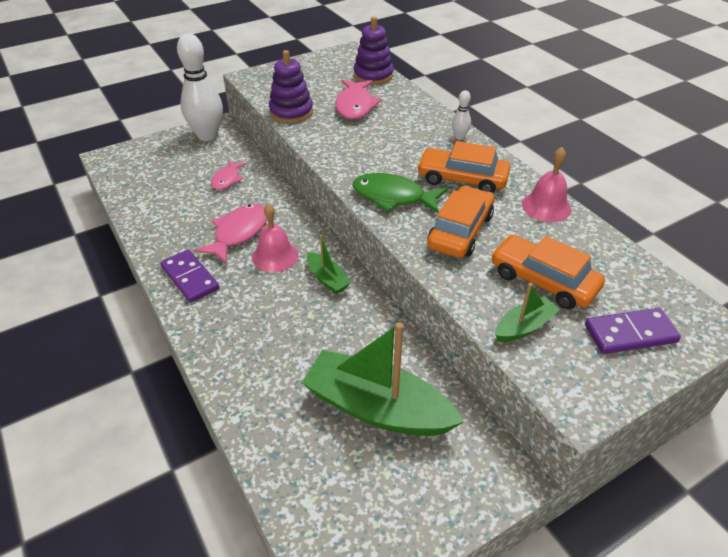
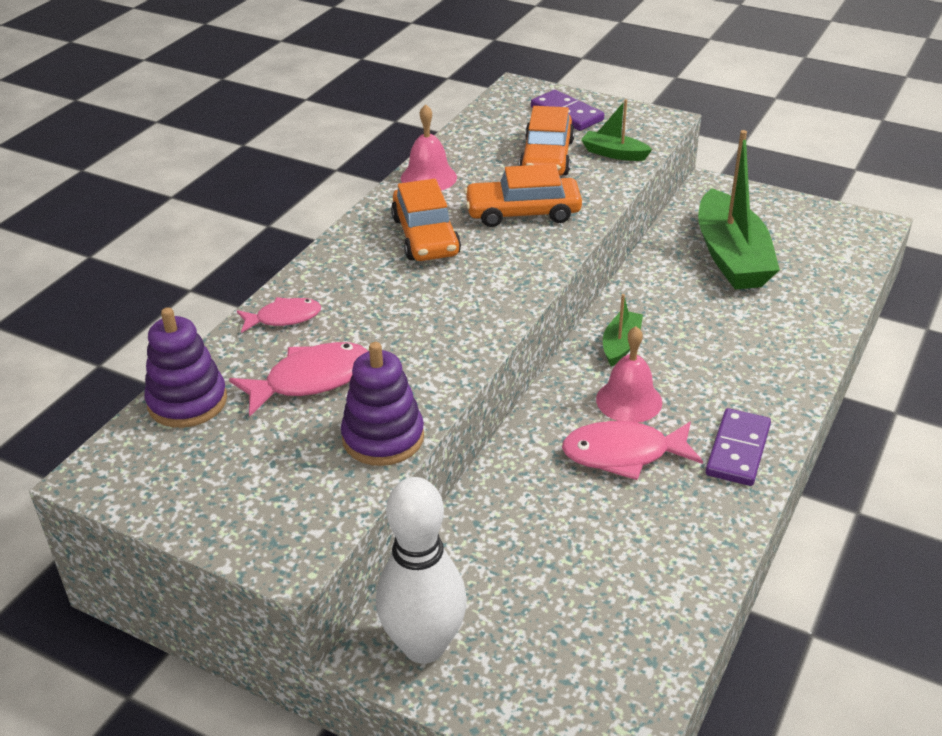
camera: 120 degrees left, 5 degrees down
(227, 179) = (525, 536): pink fish -> pink fish (284, 318)
(393, 197) = (508, 269): green fish -> none
(459, 137) = (329, 264): white bowling pin -> none

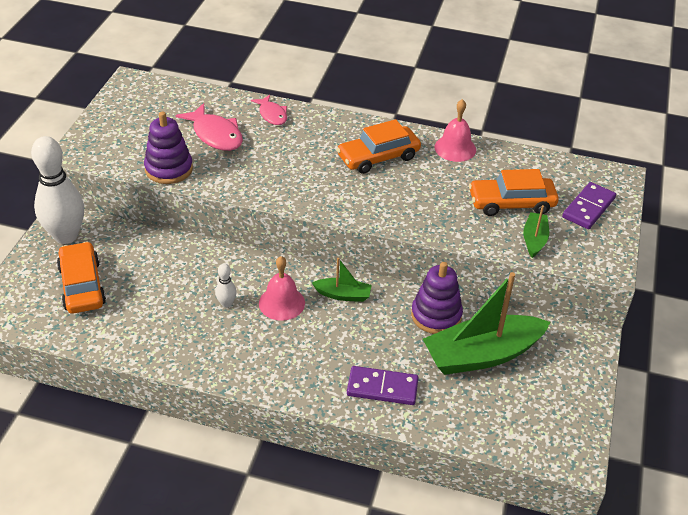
camera: 75 degrees right, 5 degrees up
(187, 402) = (190, 96): purple stacking toy -> purple stacking toy (436, 315)
(523, 212) = (425, 198): orange car -> orange car (82, 286)
(623, 454) = (226, 303): pink fish -> white bowling pin
(738, 450) = (239, 362): purple domino -> purple domino (382, 388)

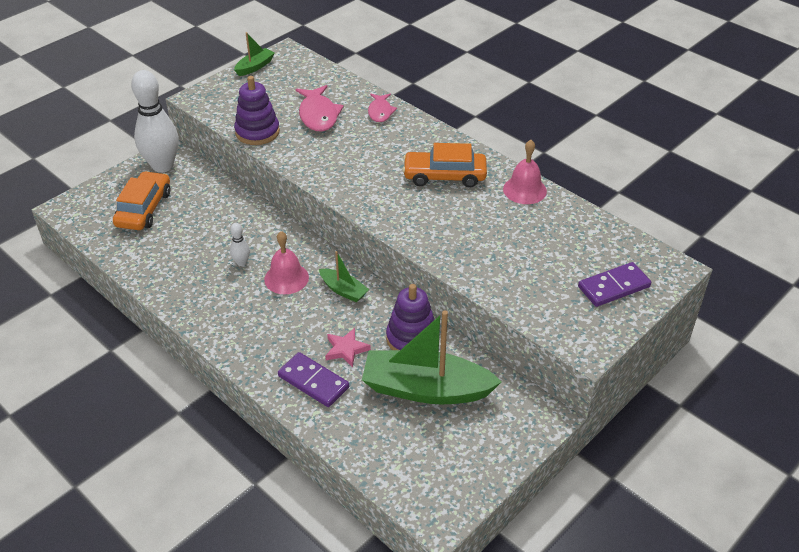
camera: 30 degrees right, 0 degrees up
(388, 347) = (346, 349): none -> pink star
(511, 203) = (537, 257): orange car -> none
(534, 239) = (531, 297): green boat -> green boat (255, 67)

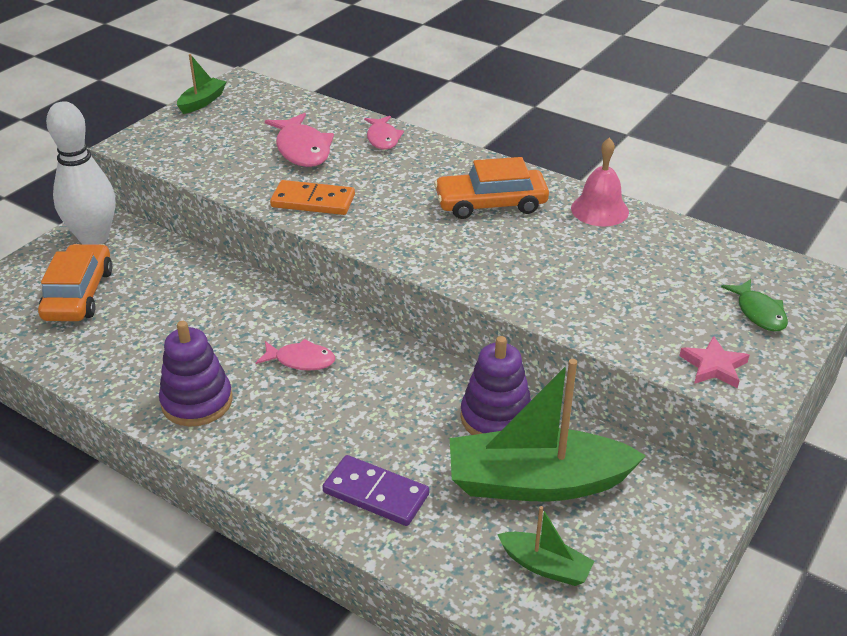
camera: 10 degrees left, 5 degrees down
(241, 262) = (233, 347): white bowling pin -> none
(257, 132) = (225, 176): purple stacking toy -> purple stacking toy (197, 402)
(286, 278) = (301, 360): pink bell -> pink fish
(315, 159) = (313, 201): none -> orange domino
(343, 290) = (384, 366): green boat -> green boat (545, 566)
(346, 349) = (410, 444): pink star -> pink star (714, 366)
(614, 287) = (759, 312): purple domino -> green fish

